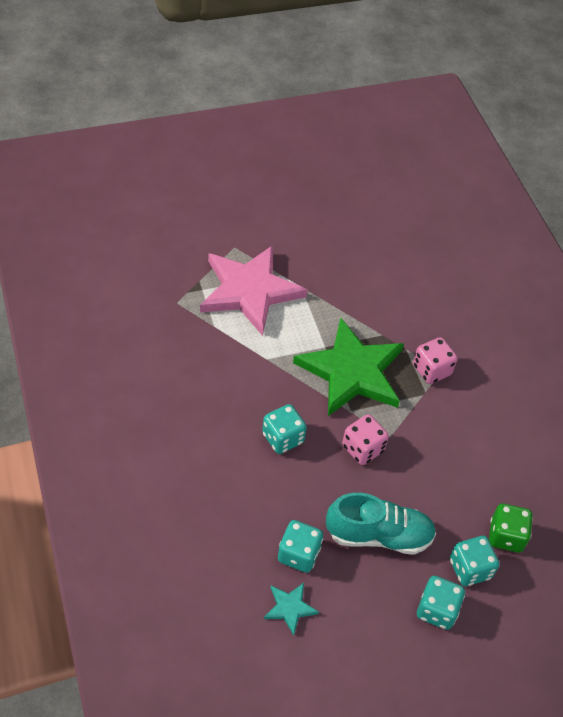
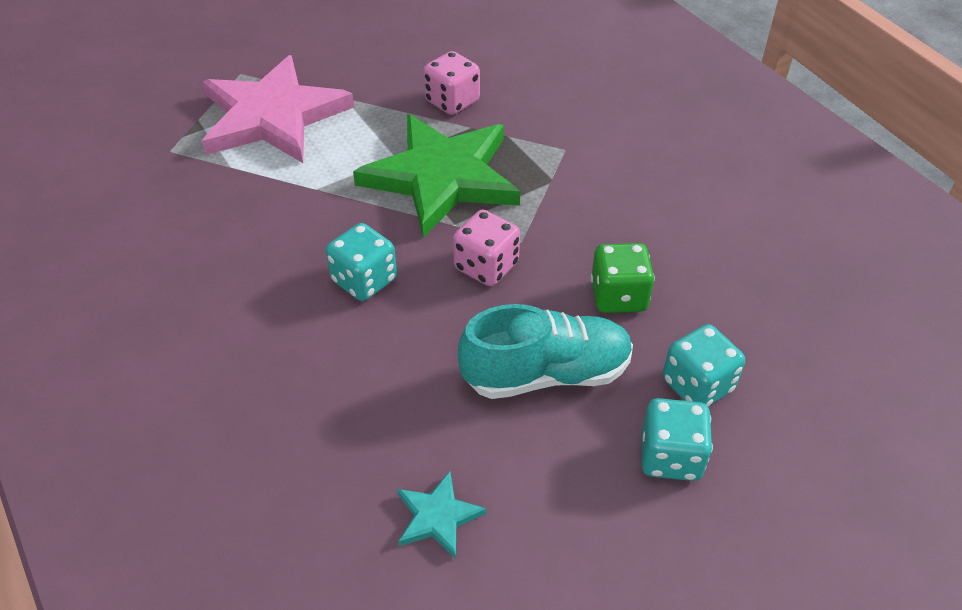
camera: 10 degrees left, 5 degrees down
(298, 554) = (430, 432): turquoise dice -> none
(431, 370) = (551, 152): pink dice -> pink dice (452, 101)
(506, 536) = (731, 328): green dice -> green dice (618, 296)

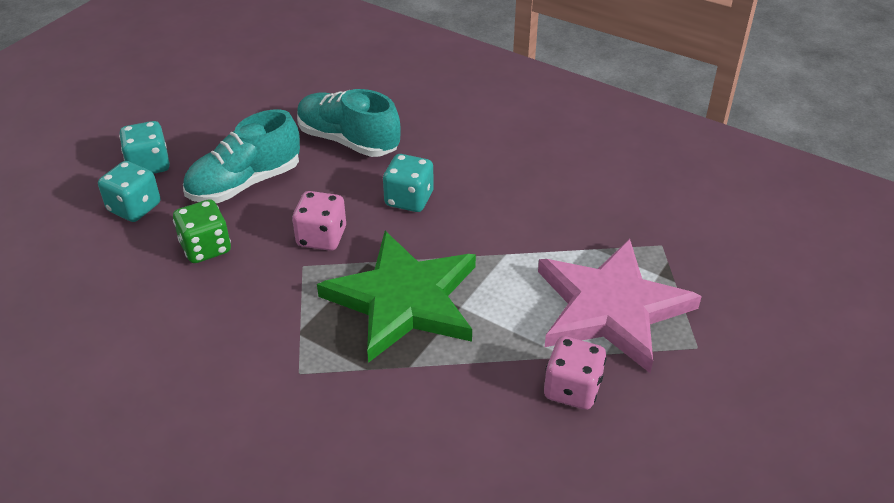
camera: 155 degrees right, 5 degrees down
(380, 398) = (348, 141): none -> turquoise shoe
(438, 517) = (281, 104): turquoise star -> none
(452, 101) = (449, 391): pink dice -> pink dice (572, 389)

